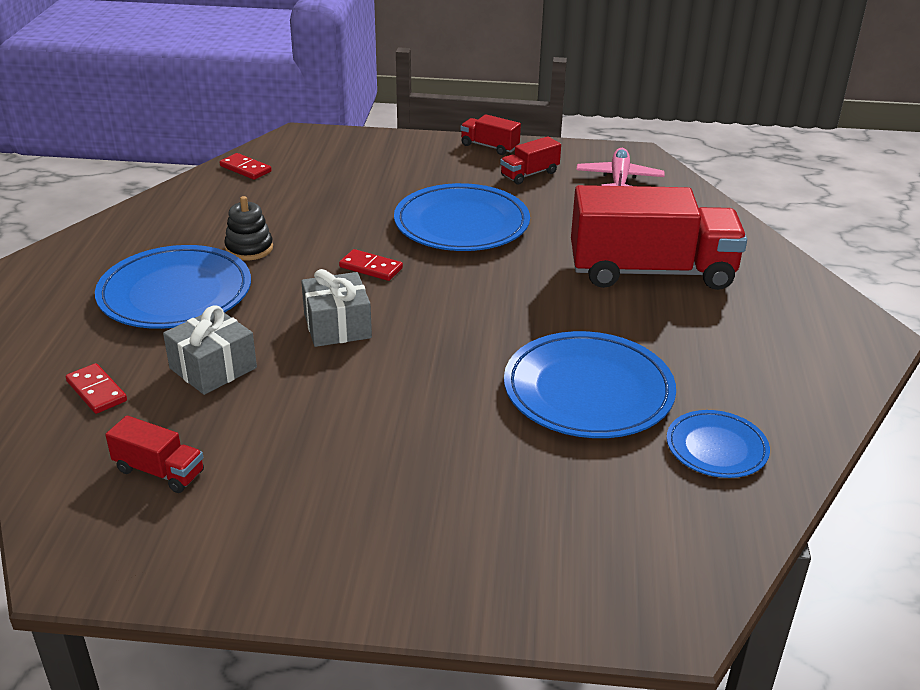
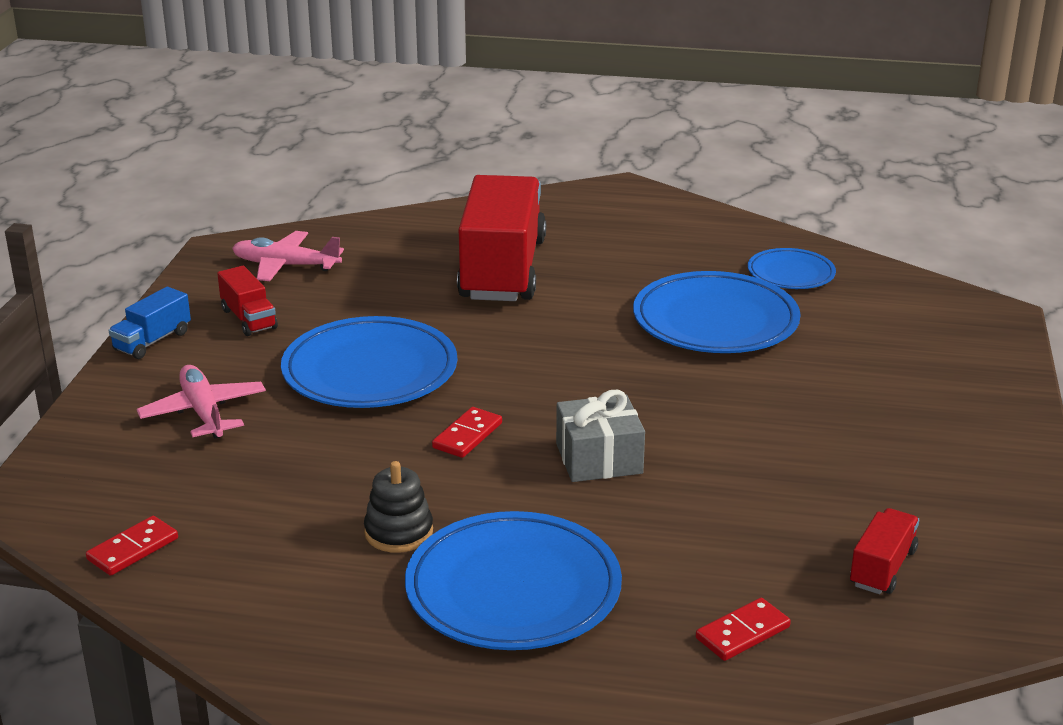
camera: 85 degrees left, 5 degrees down
(213, 368) = (688, 544): grey gift -> none
(398, 172) = (203, 412): none -> pink plane
(489, 146) = (152, 341): red truck -> blue truck

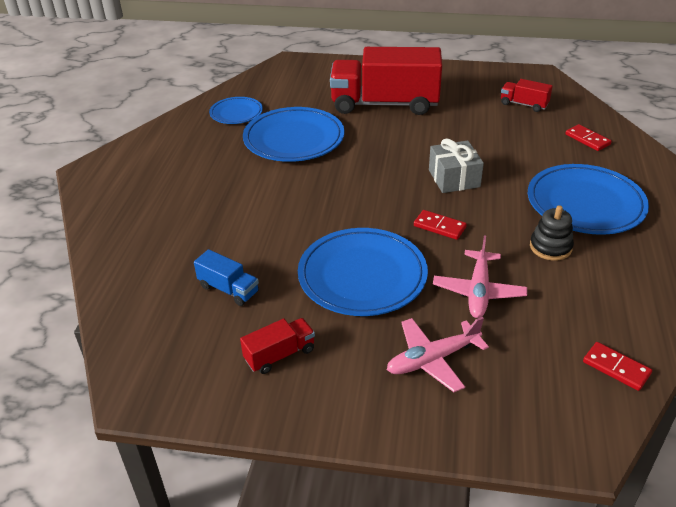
camera: 90 degrees left, 10 degrees up
(152, 341) = (318, 416): blue truck -> blue truck (228, 289)
(285, 266) = (181, 344): pink plane -> pink plane (478, 291)
(502, 270) = (211, 222): red truck -> red truck (385, 104)

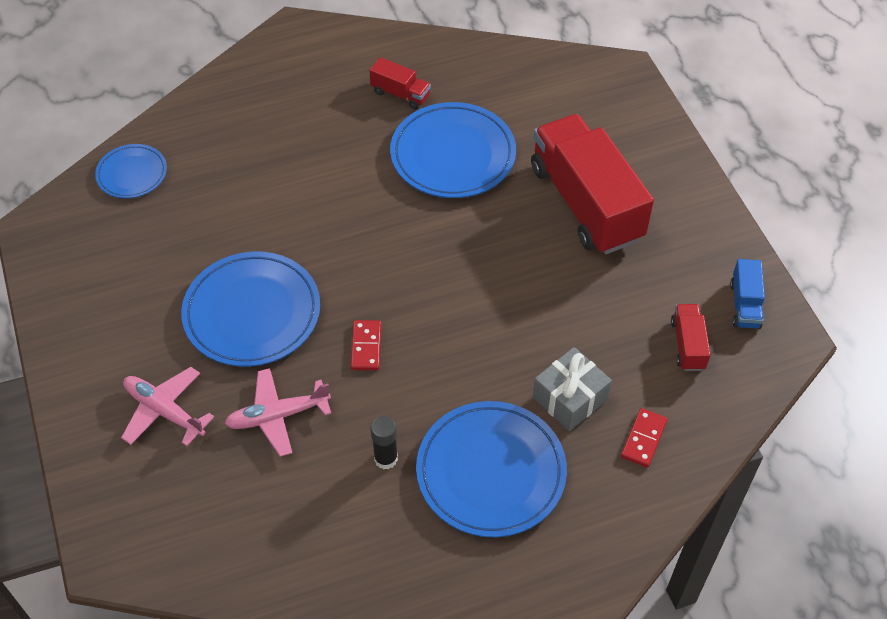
camera: 60 degrees right, 15 degrees up
(228, 289) = (182, 222): blue truck -> blue truck (744, 305)
(236, 113) = (472, 82): blue plate -> blue plate (132, 174)
(280, 355) = (119, 298): red truck -> red truck (400, 94)
(454, 178) = (465, 328): grey gift -> grey gift (570, 398)
(550, 247) = (386, 459): black stacking toy -> black glue stick
(616, 368) = (221, 564): red domino -> none

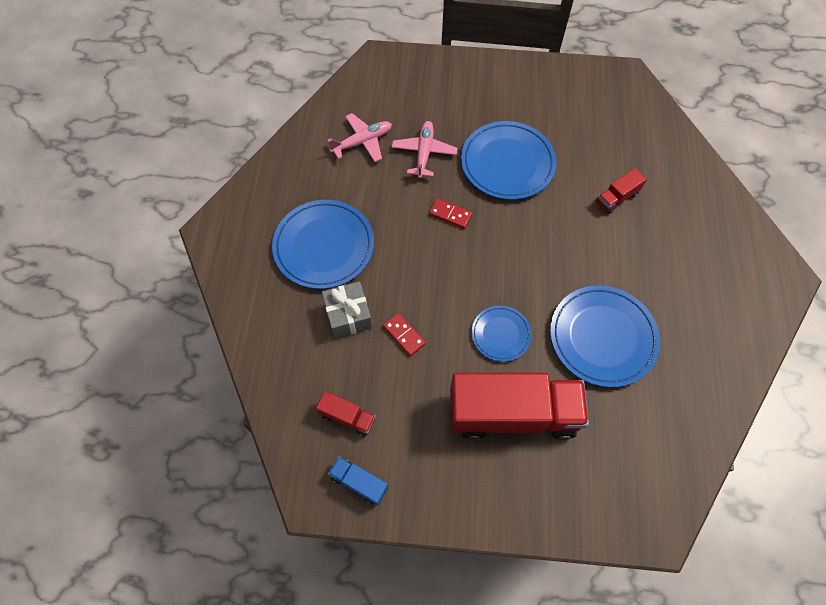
camera: 115 degrees right, 10 degrees up
(132, 174) = (657, 133): blue plate -> blue plate (500, 334)
(164, 411) = (456, 102): pink plane -> pink plane (362, 142)
(386, 459) = (364, 195): black glue stick -> none
(400, 94) = (684, 326): red truck -> red truck (616, 198)
(644, 439) = (294, 346): red domino -> red domino (404, 335)

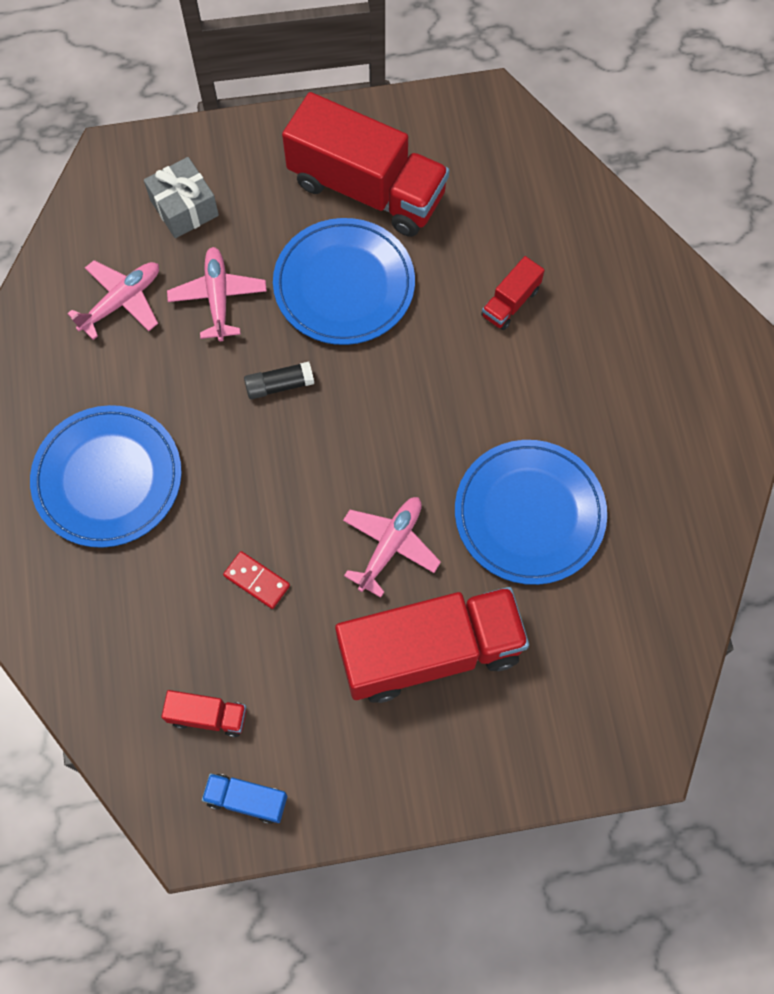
camera: 15 degrees left, 5 degrees up
(348, 315) = (171, 572): grey gift -> grey gift (184, 208)
(450, 214) = (279, 385): red domino -> black glue stick
(500, 334) = (390, 545): blue plate -> pink plane
(535, 109) = (367, 189): none -> red truck

